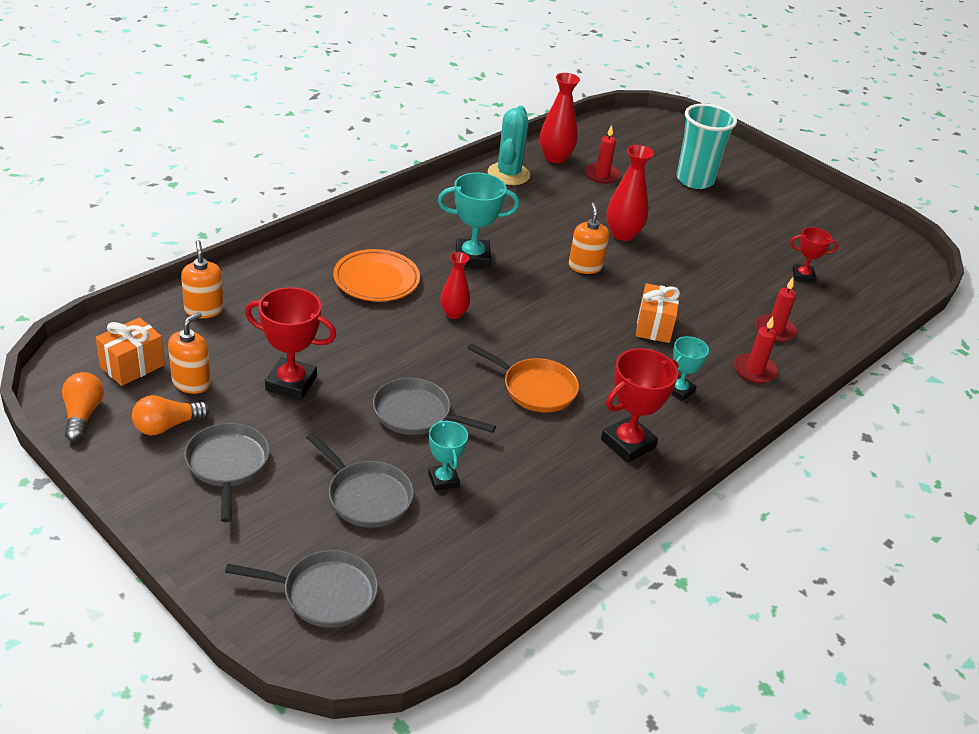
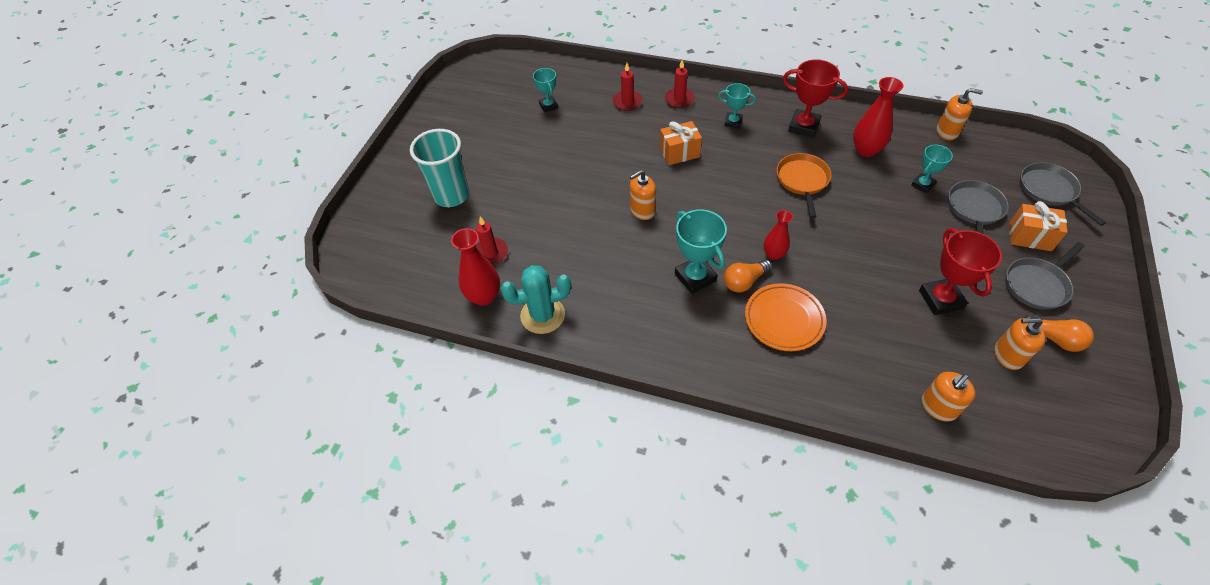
camera: 110 degrees left, 15 degrees up
(83, 415) = (1108, 395): orange light bulb -> orange light bulb (744, 281)
(132, 366) = (1039, 404): orange gift -> orange gift (1029, 237)
(416, 414) = (889, 222): grey pan -> none
(512, 575) = (947, 132): none -> orange soap dispenser
(622, 234) = (577, 207): red vase -> red vase (866, 150)
(803, 276) = (548, 106): red trophy -> turquoise trophy

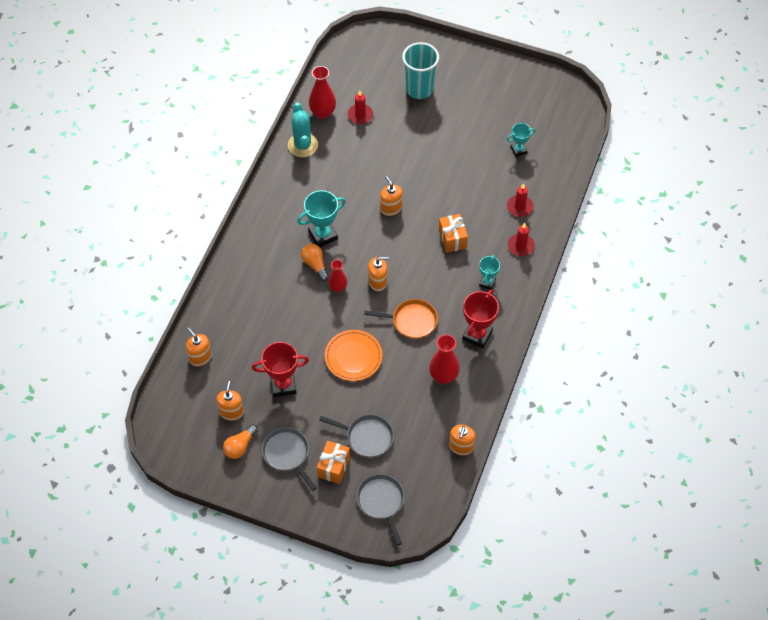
camera: 90 degrees right, 5 degrees up
(755, 215) = (378, 282): none -> orange soap dispenser
(784, 319) = (279, 283): orange plate -> orange plate (353, 357)
(922, 185) = (398, 407): turquoise trophy -> none
(1049, 191) = (381, 502): grey pan -> grey pan turned 90 degrees counterclockwise

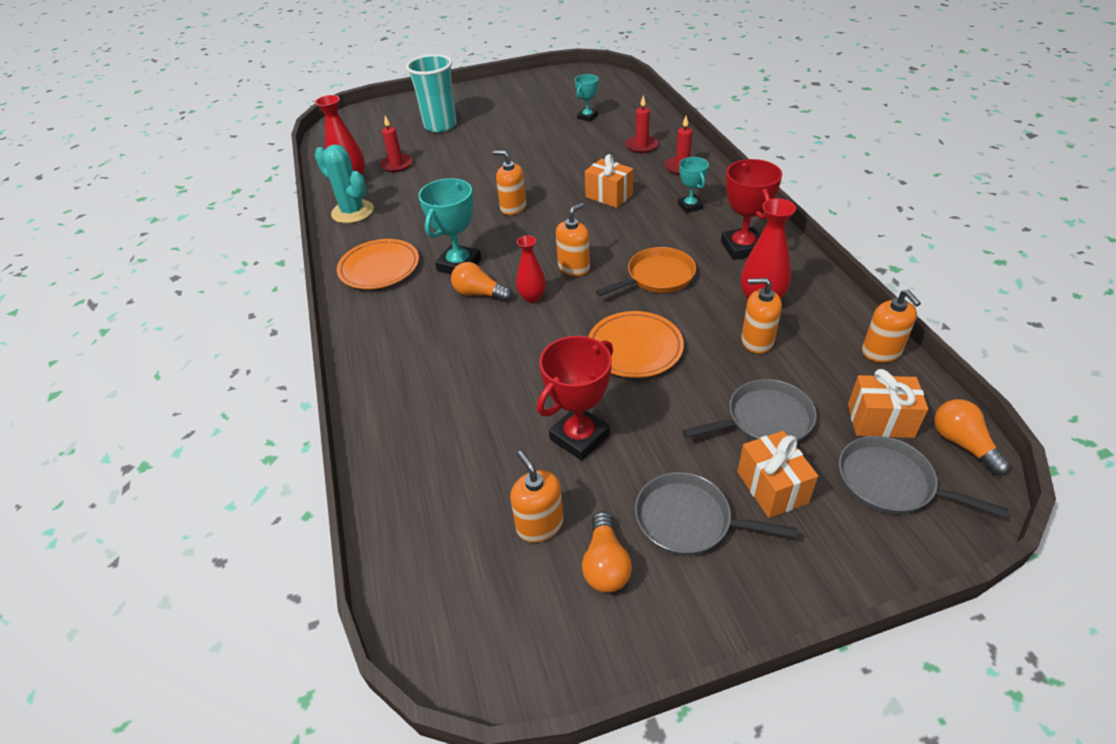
camera: 35 degrees left, 15 degrees down
(200, 357) = (416, 485): orange soap dispenser -> orange soap dispenser (757, 341)
(282, 207) = (379, 268): none -> orange plate
(413, 476) = (880, 421): none -> orange gift
(432, 511) = (962, 444): none -> orange light bulb

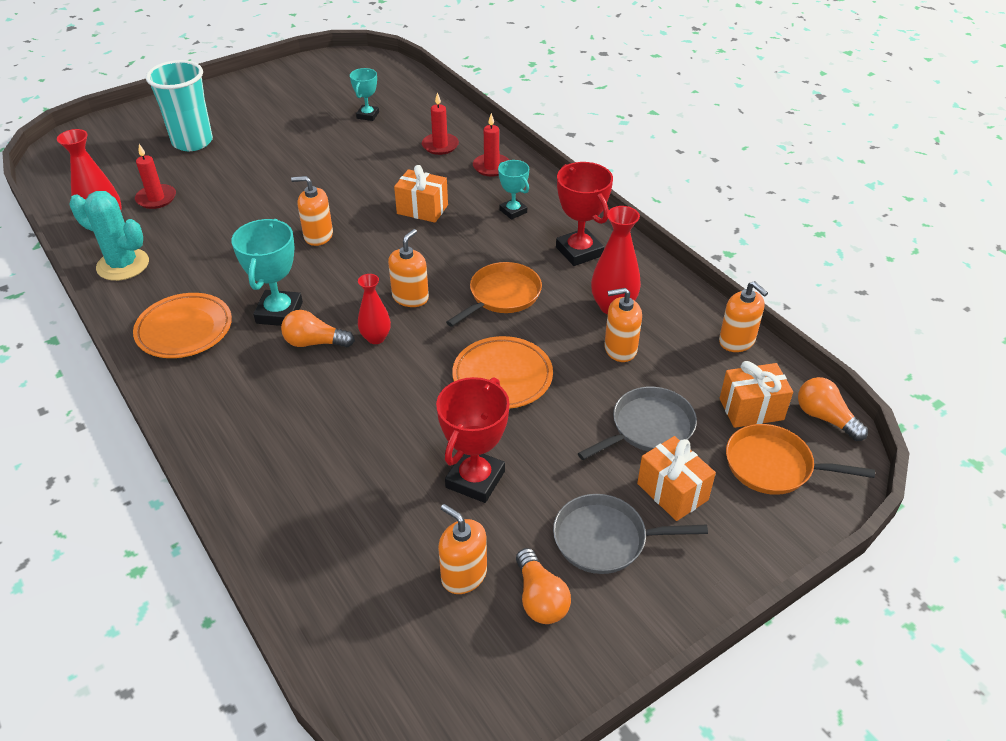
camera: 20 degrees left, 0 degrees up
(890, 483) = (773, 466): grey pan -> orange pan

